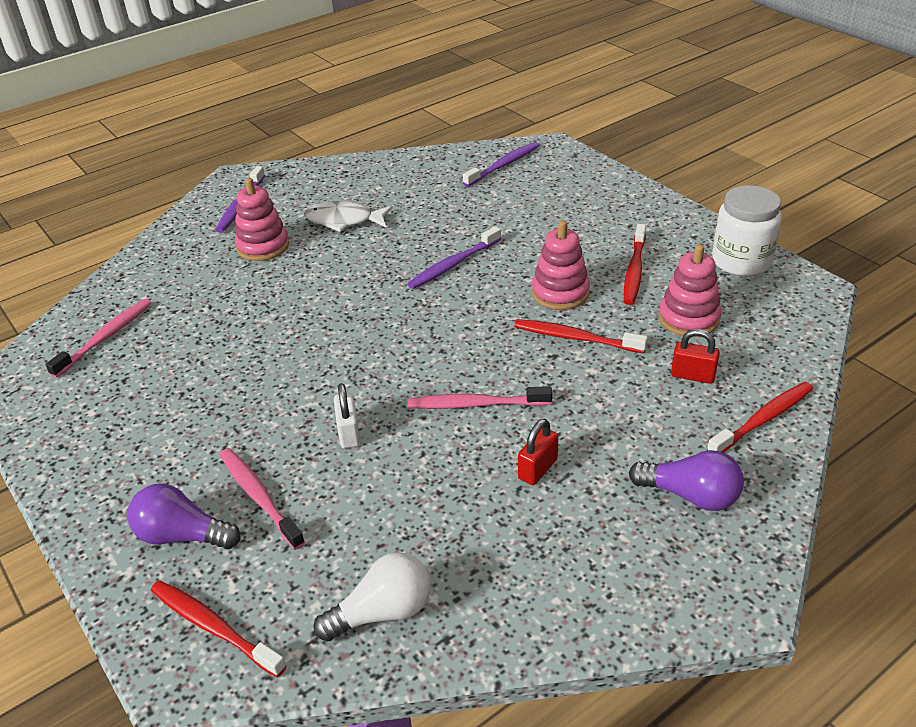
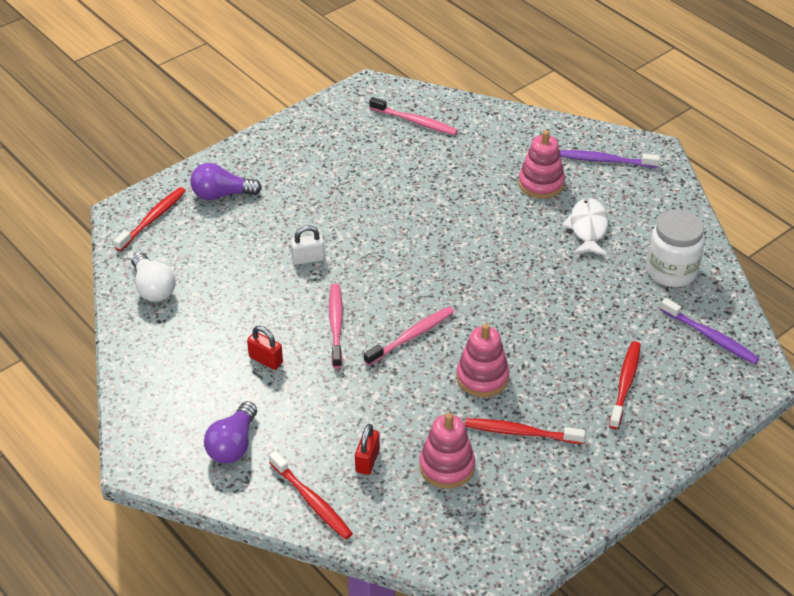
camera: 85 degrees right, 5 degrees up
(182, 535) = (222, 194): purple light bulb -> purple light bulb turned 105 degrees counterclockwise
(259, 497) = (251, 223): pink toothbrush -> pink toothbrush (412, 336)
(453, 264) = (522, 305): purple toothbrush -> none
(575, 338) = (417, 386): red toothbrush -> red toothbrush (625, 384)
(741, 261) = (543, 519): white jar -> white jar (671, 271)

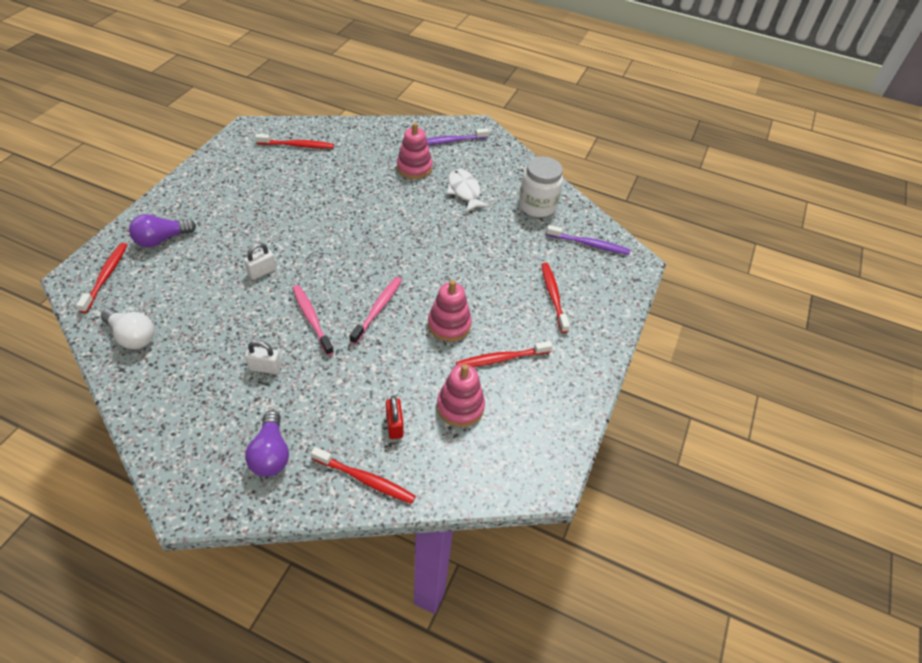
camera: 30 degrees left, 5 degrees up
(266, 360) = (265, 367): red padlock -> white padlock
(415, 122) = (297, 145): pink toothbrush -> red toothbrush

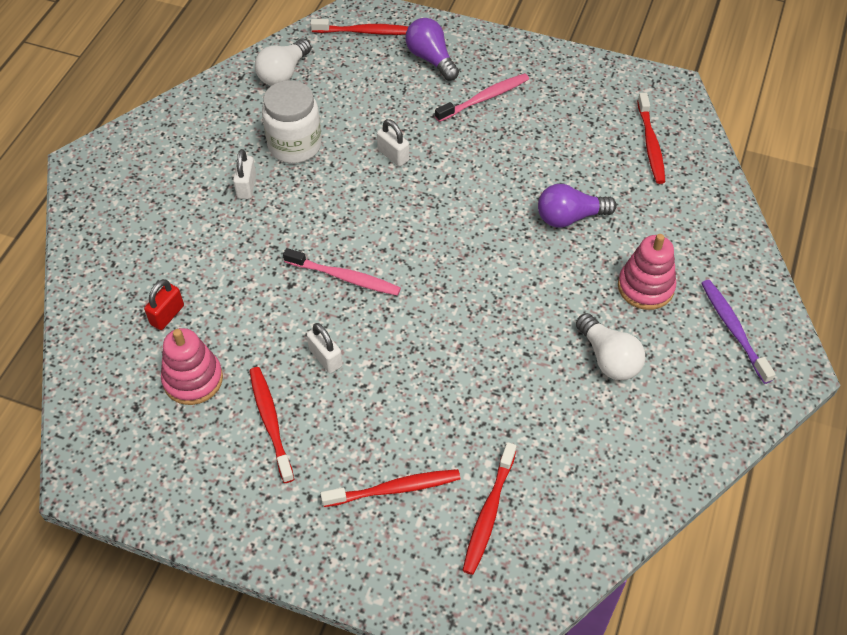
camera: 90 degrees right, 5 degrees up
(271, 454) = (135, 212): purple light bulb -> purple light bulb (570, 217)
(311, 319) = (322, 214): pink toothbrush -> pink toothbrush (484, 98)
(365, 479) = (99, 296): red toothbrush -> red toothbrush (488, 513)
(394, 425) = (167, 315): red padlock -> red padlock turned 45 degrees counterclockwise
(449, 325) = (325, 358): pink stacking toy -> white padlock
(464, 191) = (608, 358): white fish -> white light bulb
(537, 206) = (601, 465): white jar -> white jar (295, 145)
(589, 244) = (522, 547): purple toothbrush -> none

